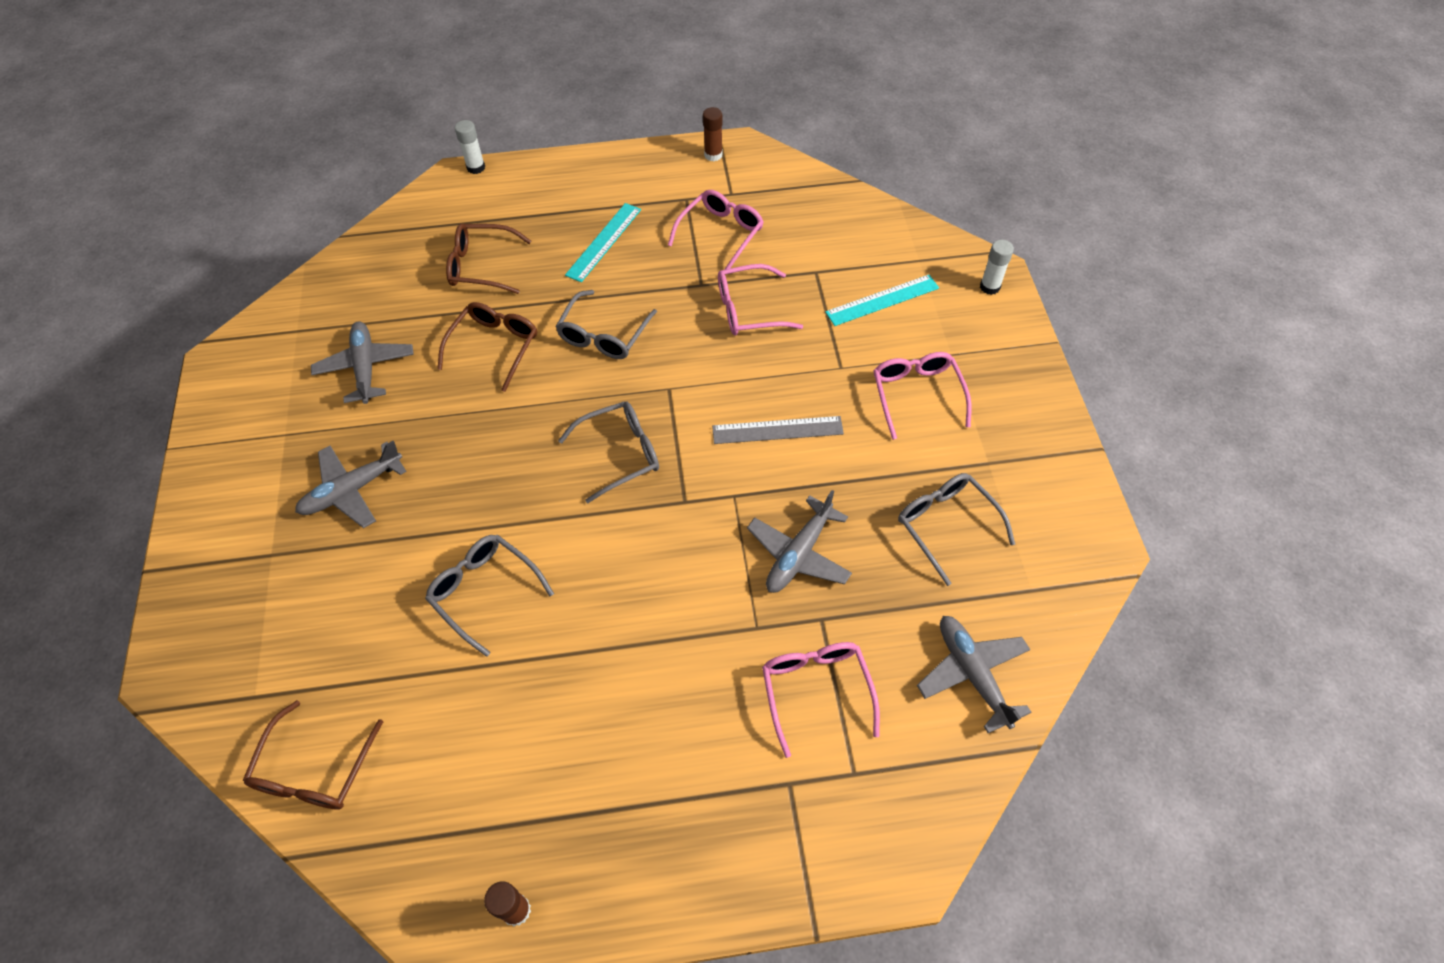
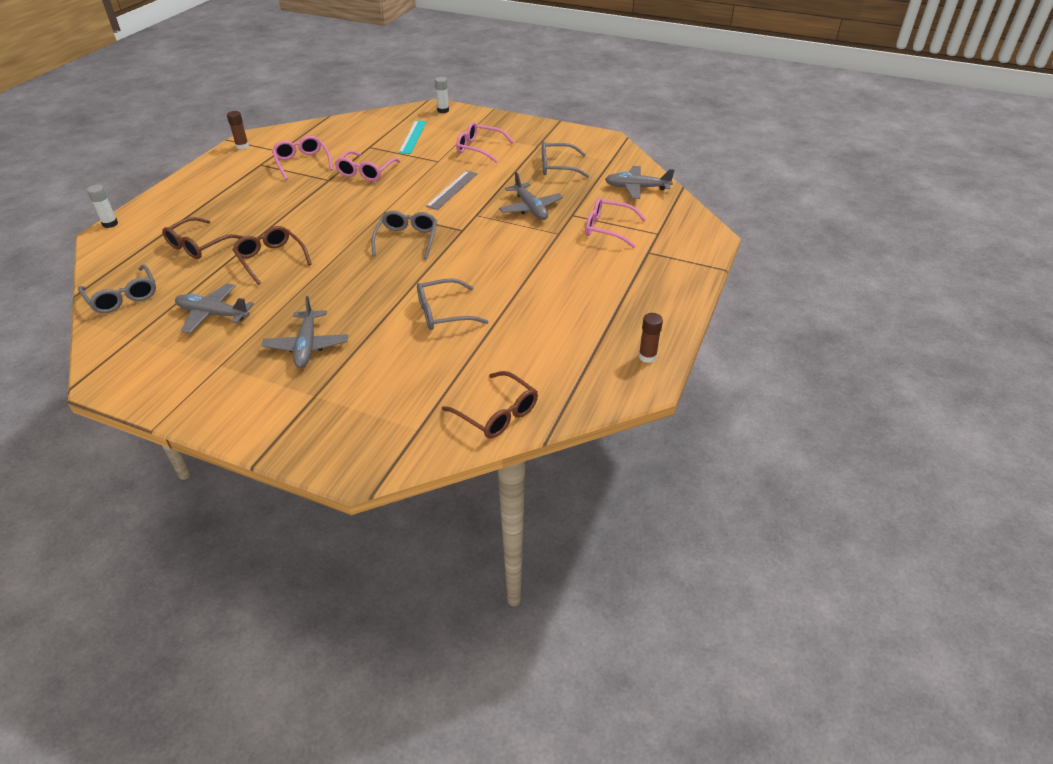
camera: 60 degrees left, 15 degrees down
(603, 242) = (249, 199): turquoise ruler -> none
(604, 335) = (318, 220): grey glasses -> grey glasses (123, 297)

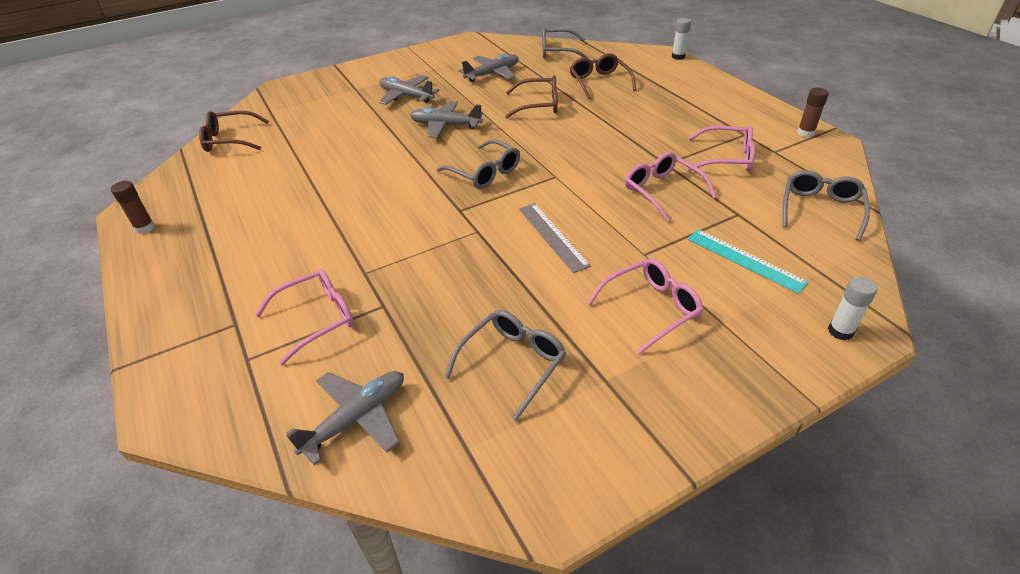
camera: 130 degrees right, 0 degrees up
(443, 313) = (355, 155): grey glasses -> grey glasses (820, 209)
(530, 208) = (439, 278): grey plane -> grey plane (445, 126)

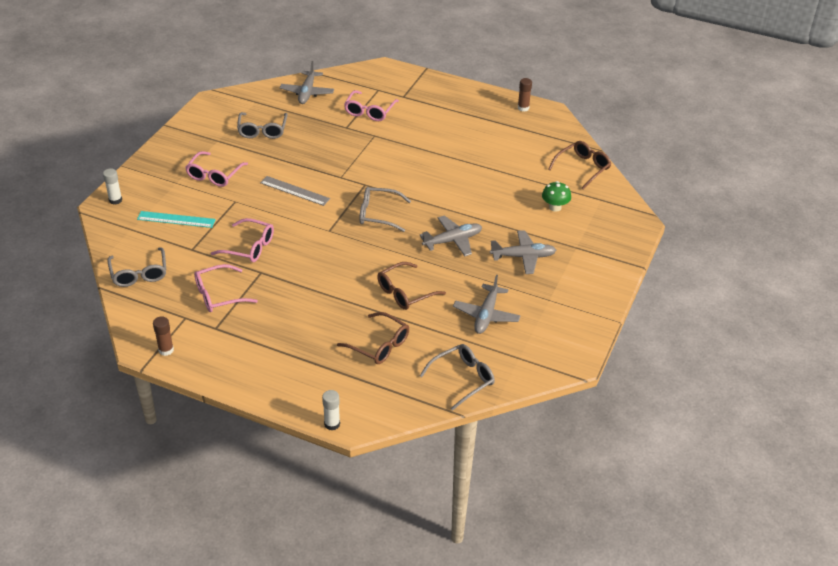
camera: 140 degrees right, 0 degrees up
(317, 119) = (555, 207): none -> green mushroom

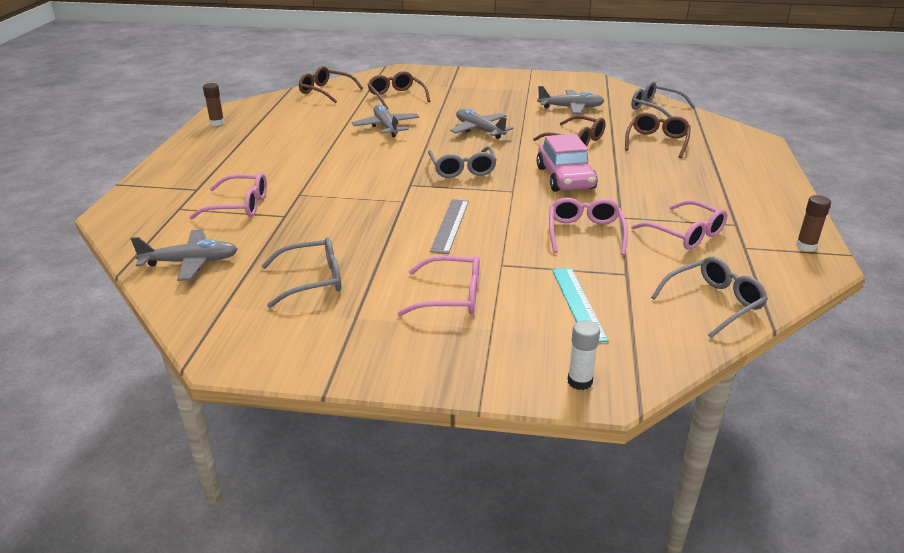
camera: 105 degrees left, 10 degrees down
(332, 424) = (771, 146): white glue stick -> none
(336, 263) = (565, 178): none -> pink car
(523, 257) = (479, 102): grey plane -> grey plane (386, 127)
(555, 207) = (396, 97): green mushroom -> brown glasses

